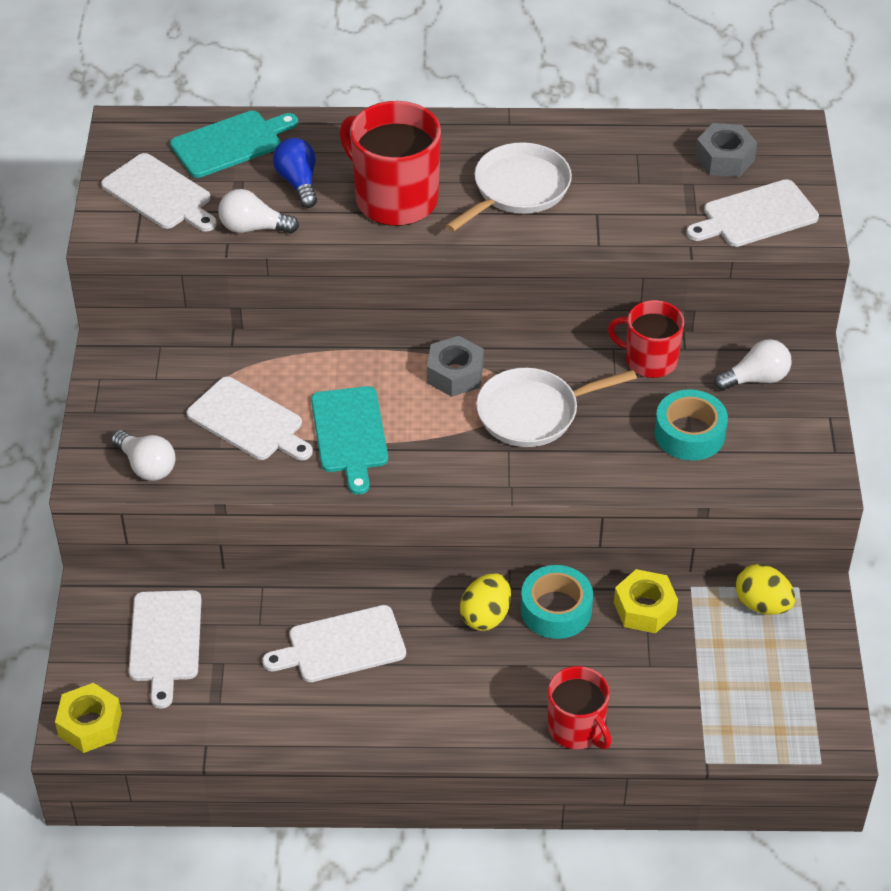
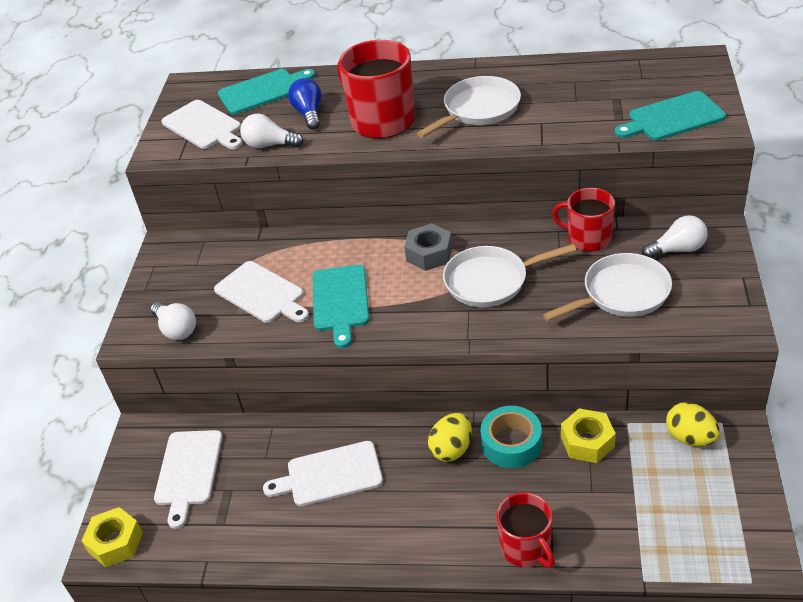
camera: 10 degrees right, 5 degrees down
(689, 433) = (622, 293): turquoise tape -> white pan
(724, 158) = (645, 80): grey nut -> none
(756, 215) = (672, 118): white cutting board -> turquoise cutting board

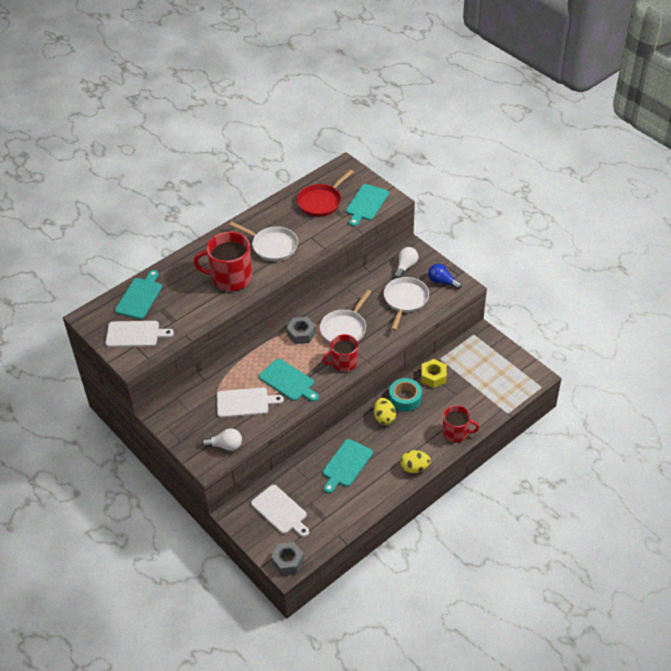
camera: 50 degrees left, 5 degrees up
(115, 542) = (288, 561): yellow nut -> grey nut
(269, 145) = (189, 323): white light bulb -> none
(309, 113) = (186, 295): blue light bulb -> blue light bulb (442, 282)
(330, 475) = (346, 465): white cutting board -> turquoise cutting board
(478, 109) = (272, 246): white pan -> white pan turned 120 degrees clockwise
(588, 238) = (363, 283): red mug -> red mug (343, 363)
(611, 88) = (321, 202): none -> red pan
(690, 437) = (469, 348): yellow egg -> yellow egg (414, 468)

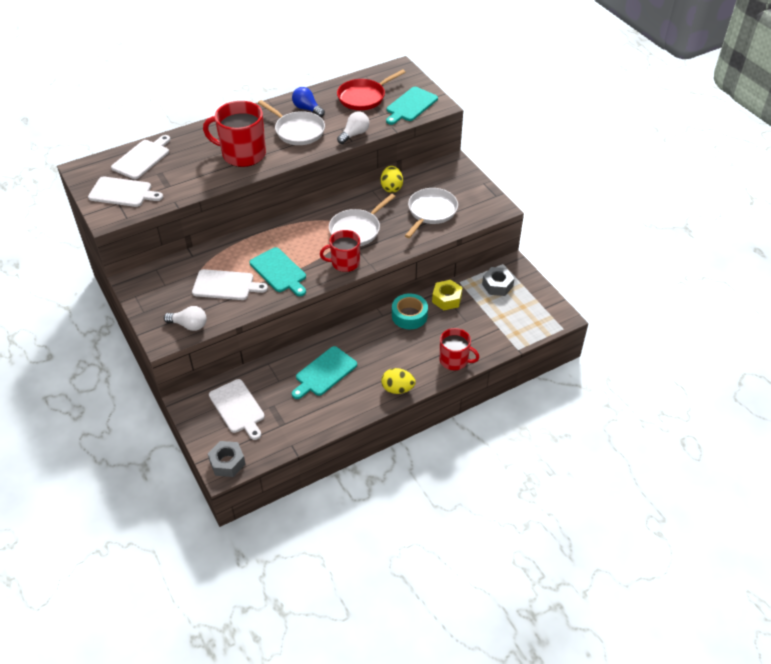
camera: 10 degrees right, 0 degrees up
(140, 297) = (142, 158): turquoise cutting board -> white cutting board
(301, 334) = (309, 227): grey nut -> grey nut (497, 285)
(384, 418) = (380, 331): yellow egg -> yellow egg (391, 188)
(405, 267) = (442, 179): white light bulb -> white light bulb (354, 134)
(442, 282) = (476, 200): blue light bulb -> blue light bulb (307, 109)

